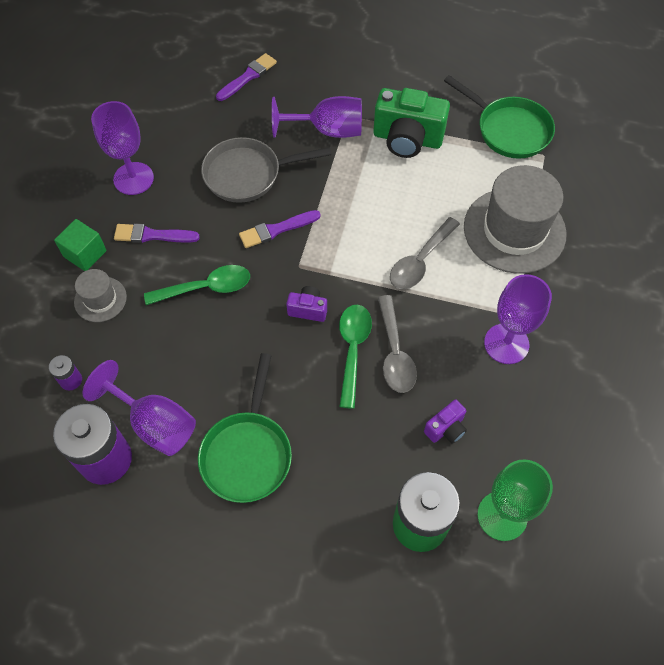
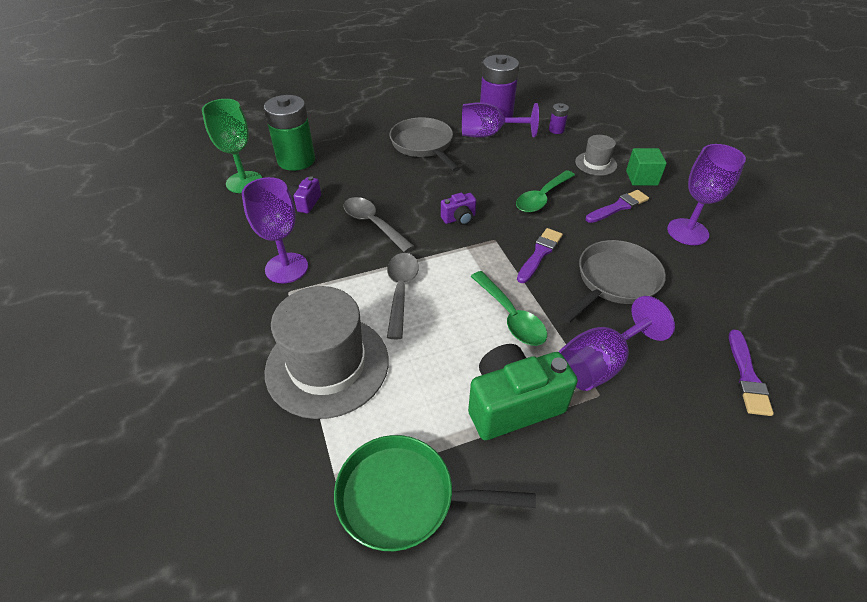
camera: 145 degrees right, 15 degrees down
(247, 453) = (423, 145): green pan -> grey pan
(353, 350) = (405, 212): green spoon -> green spoon (510, 316)

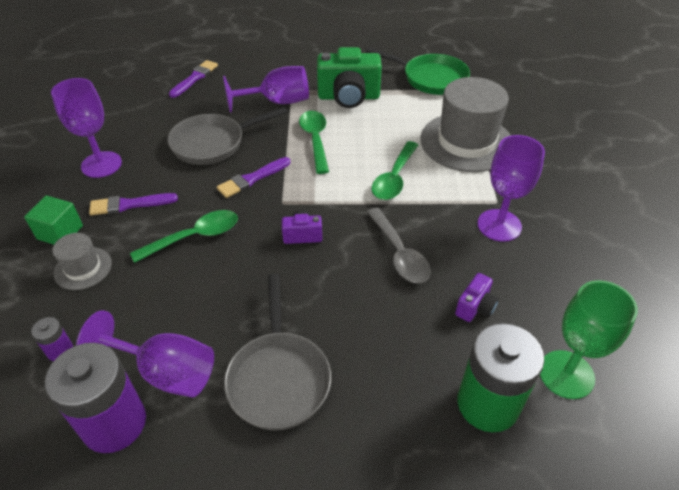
camera: 160 degrees left, 0 degrees up
(401, 291) = (394, 178): grey spoon -> green spoon

